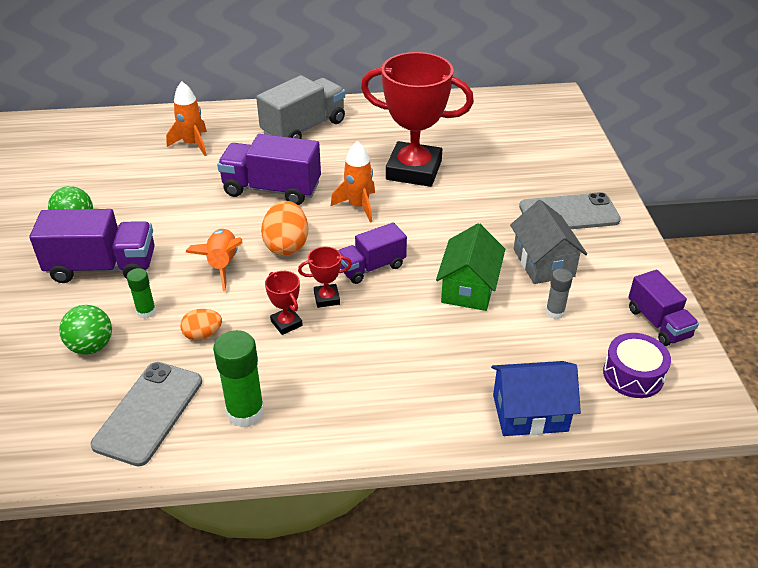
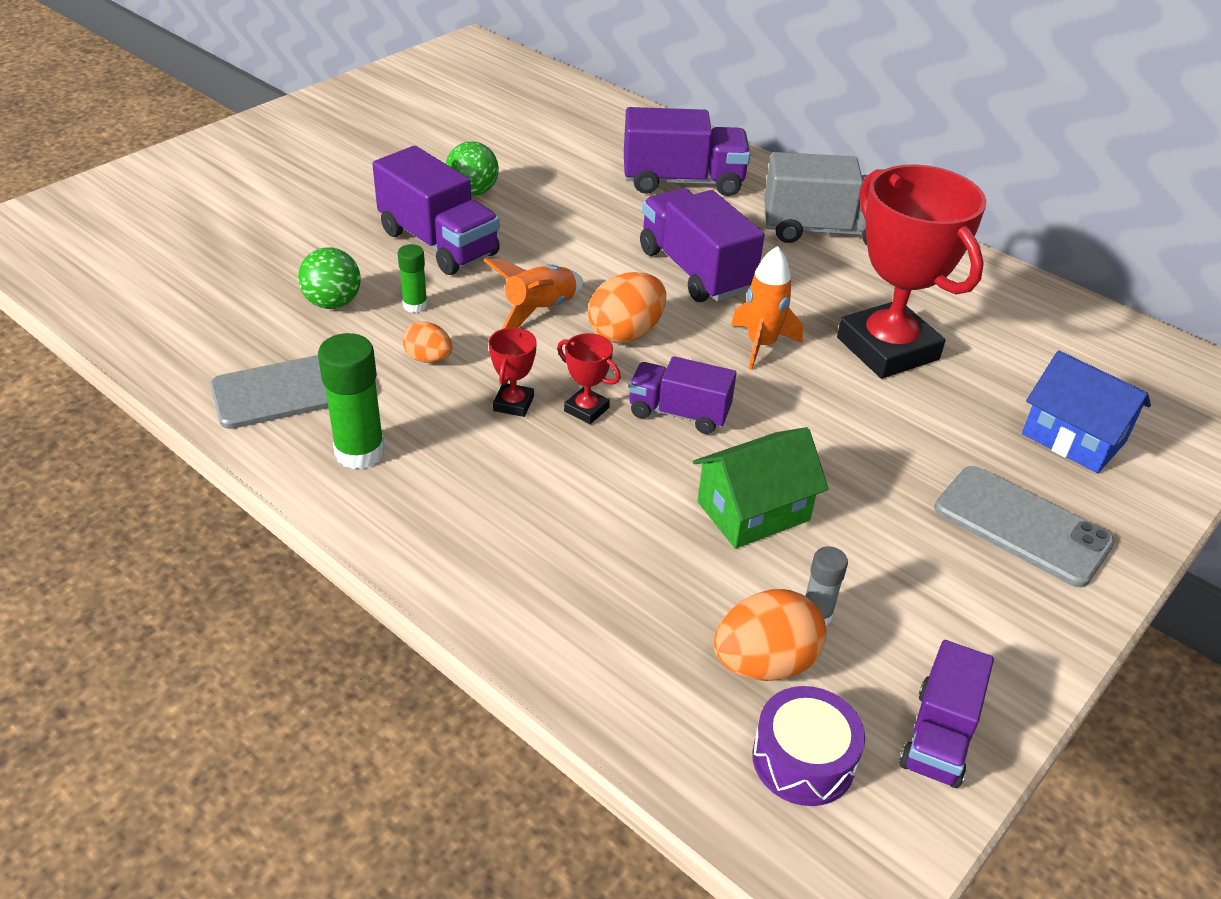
camera: 45 degrees right, 0 degrees up
(192, 144) = (682, 181): orange rocket -> purple truck
(530, 413) = (613, 686): blue house -> blue house (1073, 438)
(543, 263) = (892, 553): grey house -> none
(566, 349) = (764, 663): none -> orange egg

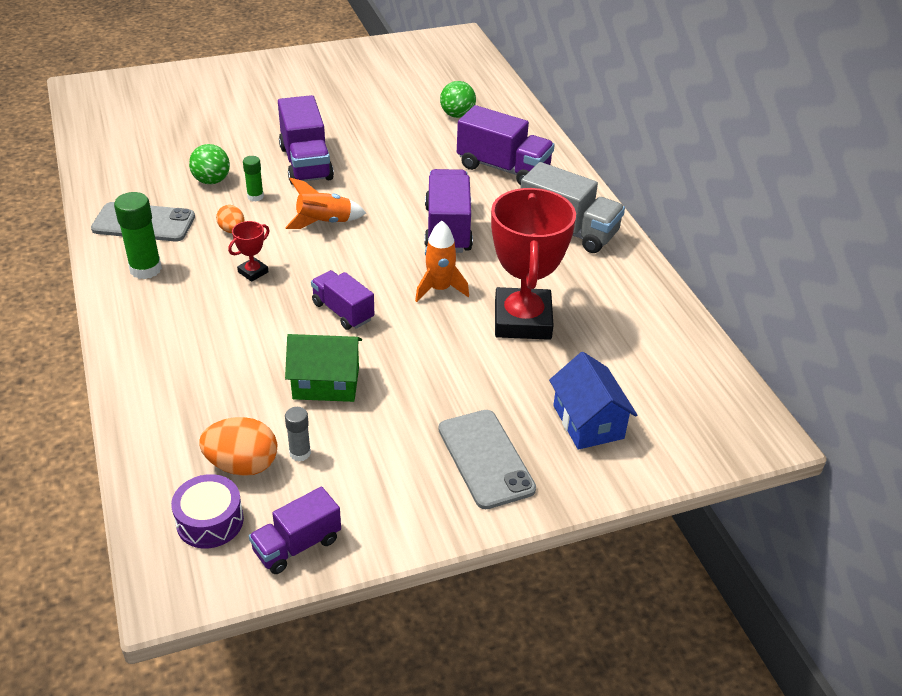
camera: 30 degrees right, 0 degrees up
(473, 192) = (359, 137): green ball -> green ball (457, 115)
(586, 409) = (291, 290): red trophy -> none
(626, 333) = (361, 253): orange egg -> none

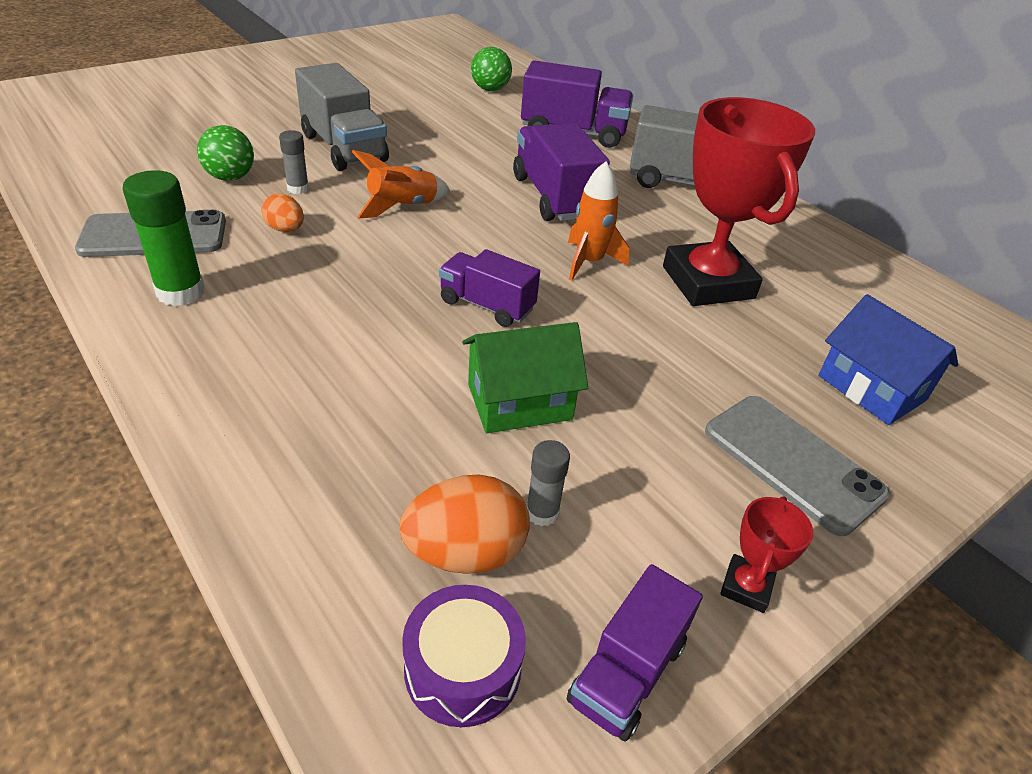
camera: 20 degrees left, 0 degrees up
(253, 272) = (339, 275): red trophy -> red trophy (746, 587)
(255, 196) = (298, 189): green glue stick -> grey glue stick
(306, 163) = (344, 148): purple truck -> grey truck

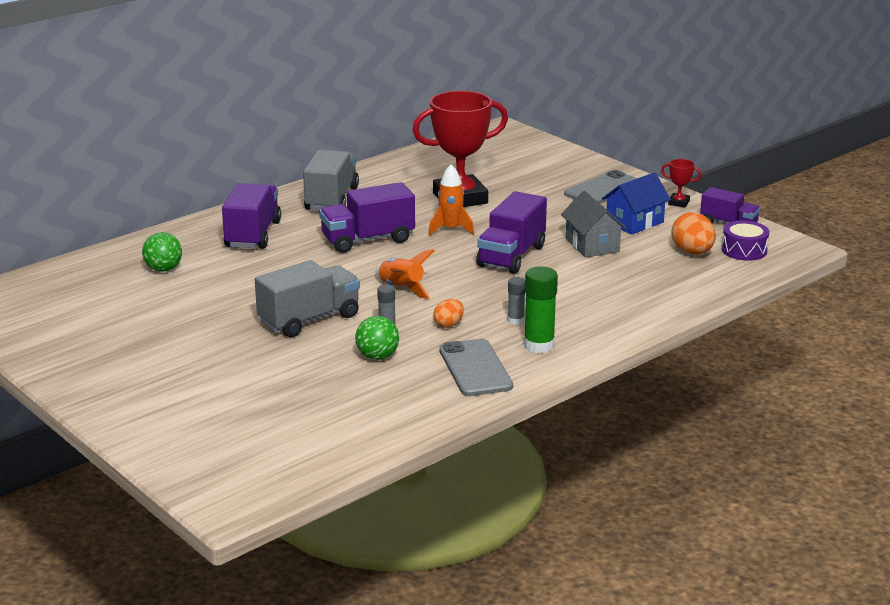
camera: 90 degrees left, 15 degrees down
(487, 305) = (511, 256): purple truck -> purple truck, size x1.59
(519, 402) = (592, 245): green house -> grey house
(542, 512) = (662, 239): grey glue stick -> grey glue stick (516, 320)
(871, 388) = (541, 168): blue house -> blue house (634, 222)

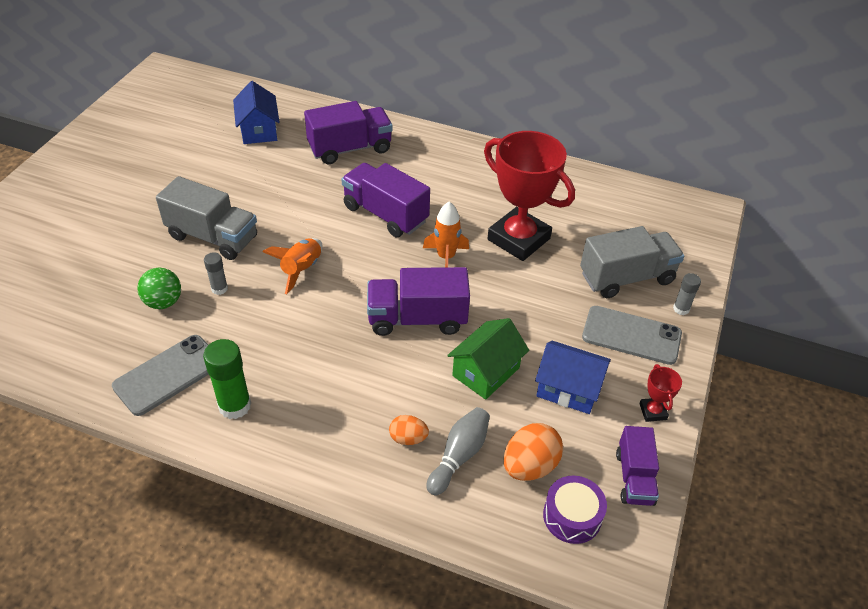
camera: 60 degrees right, 20 degrees up
(163, 269) = (259, 130): green ball -> blue house
(331, 199) = (451, 164): grey truck -> grey truck (626, 278)
(448, 324) = (247, 326): orange egg -> orange egg (408, 438)
(516, 320) = (279, 370): grey glue stick -> grey glue stick (681, 309)
(592, 245) = (486, 372): grey house -> green house
(664, 273) = (459, 456): none -> grey bowling pin

